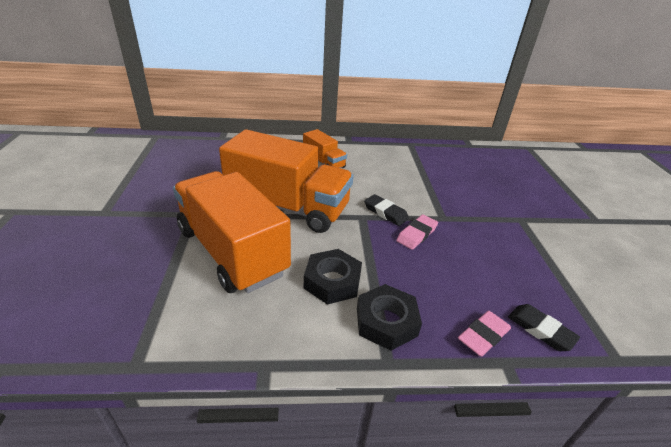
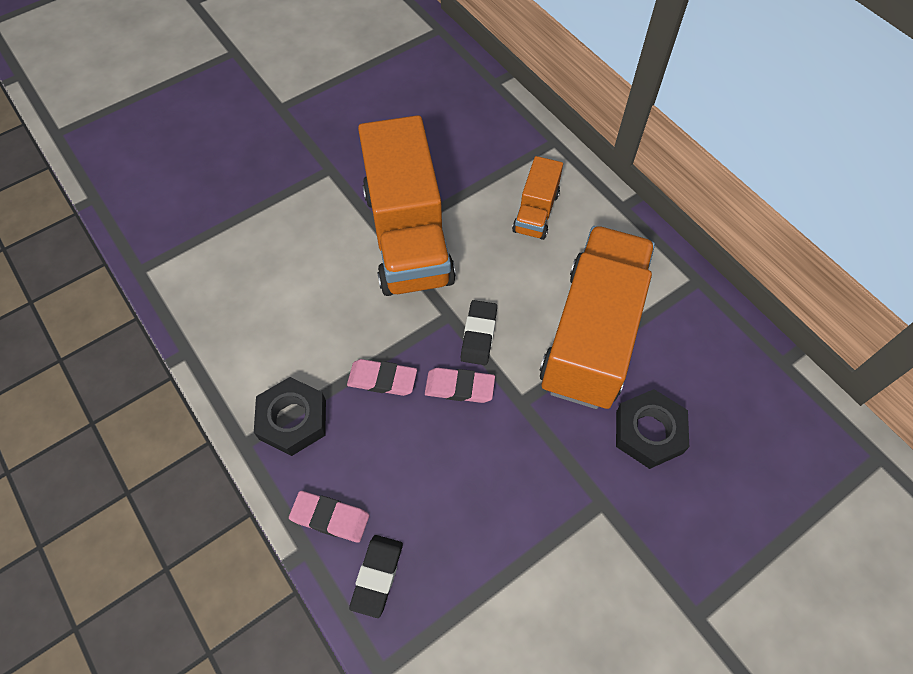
camera: 60 degrees right, 25 degrees up
(232, 251) = (299, 239): orange truck -> orange truck (592, 335)
(332, 281) = (317, 345): black nut -> black nut (648, 432)
(386, 262) = (382, 379): none -> pink eraser

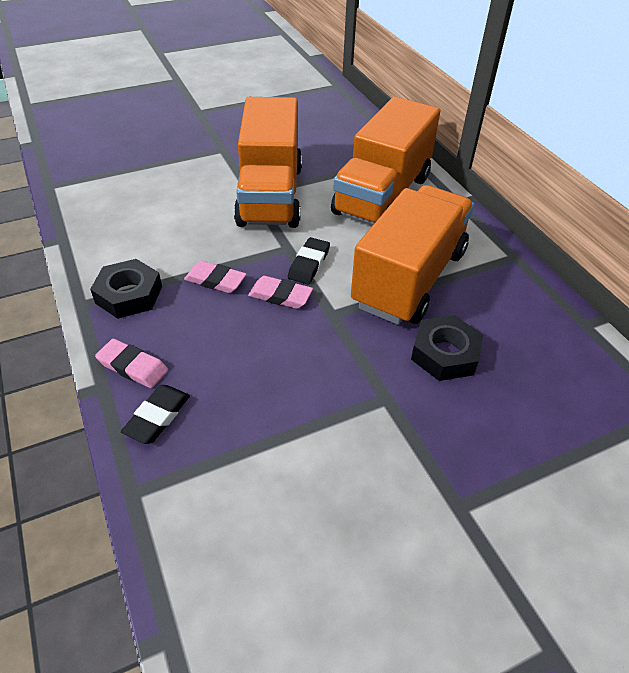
camera: 10 degrees right, 15 degrees down
(536, 212) = (382, 195): orange truck -> orange truck, size x2.08

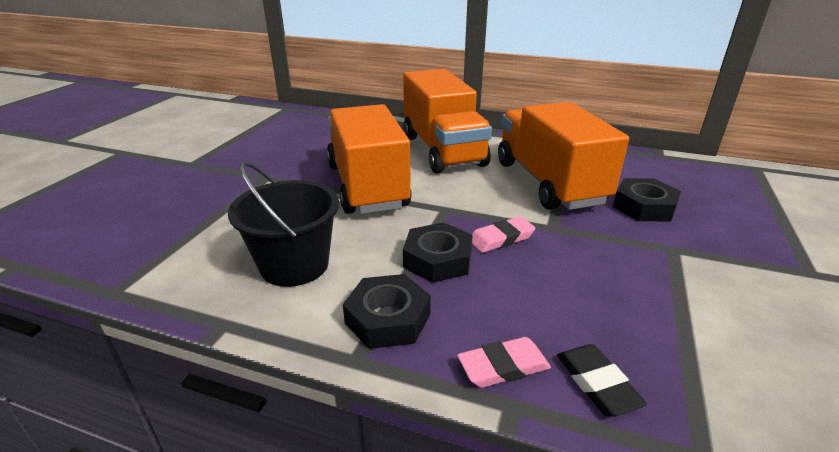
camera: 45 degrees left, 15 degrees down
(140, 227) = (294, 265): none -> black bucket
(215, 280) = (438, 259): pink eraser -> black nut
(270, 195) = (367, 186): orange truck -> orange truck turned 150 degrees counterclockwise
(309, 264) = (479, 209): black eraser -> none

